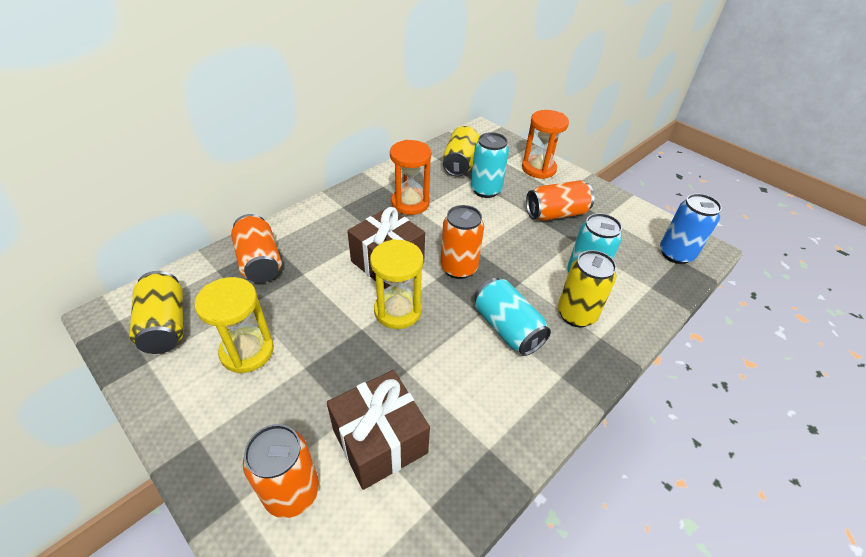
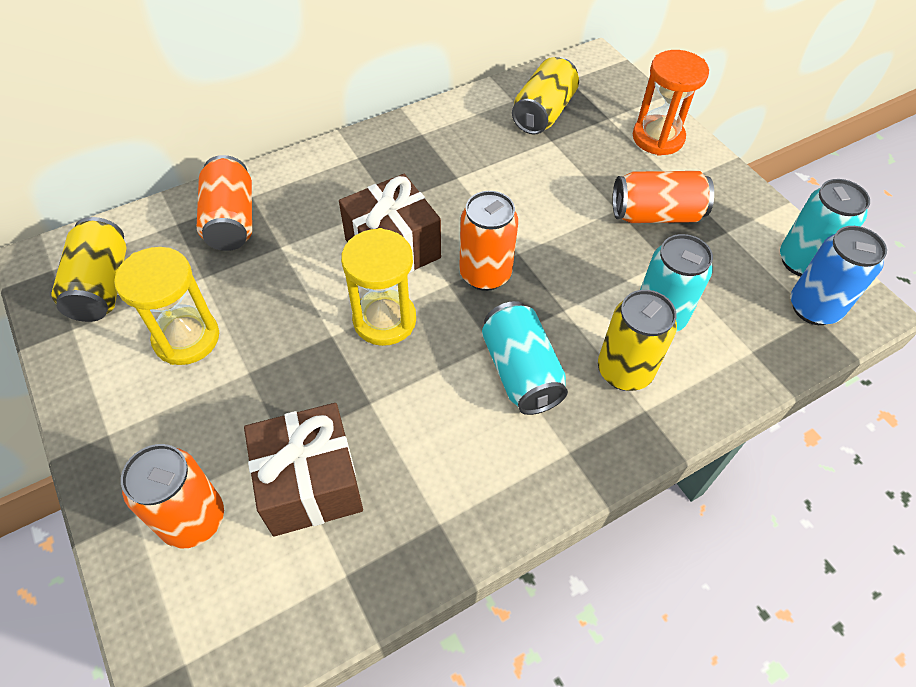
camera: 15 degrees right, 10 degrees up
(410, 203) = (451, 166): orange hourglass -> none
(485, 190) = (565, 161): turquoise can -> turquoise can (802, 261)

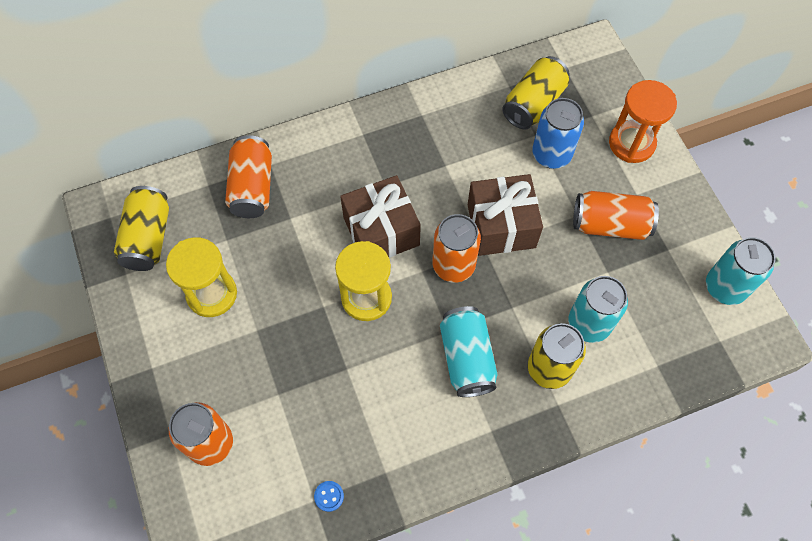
camera: 10 degrees right, 10 degrees up
(310, 483) = (295, 428): brown gift -> brown gift (501, 226)
(366, 566) = (329, 496): none -> blue button
(813, 308) = (721, 333): blue can -> blue can (551, 154)

